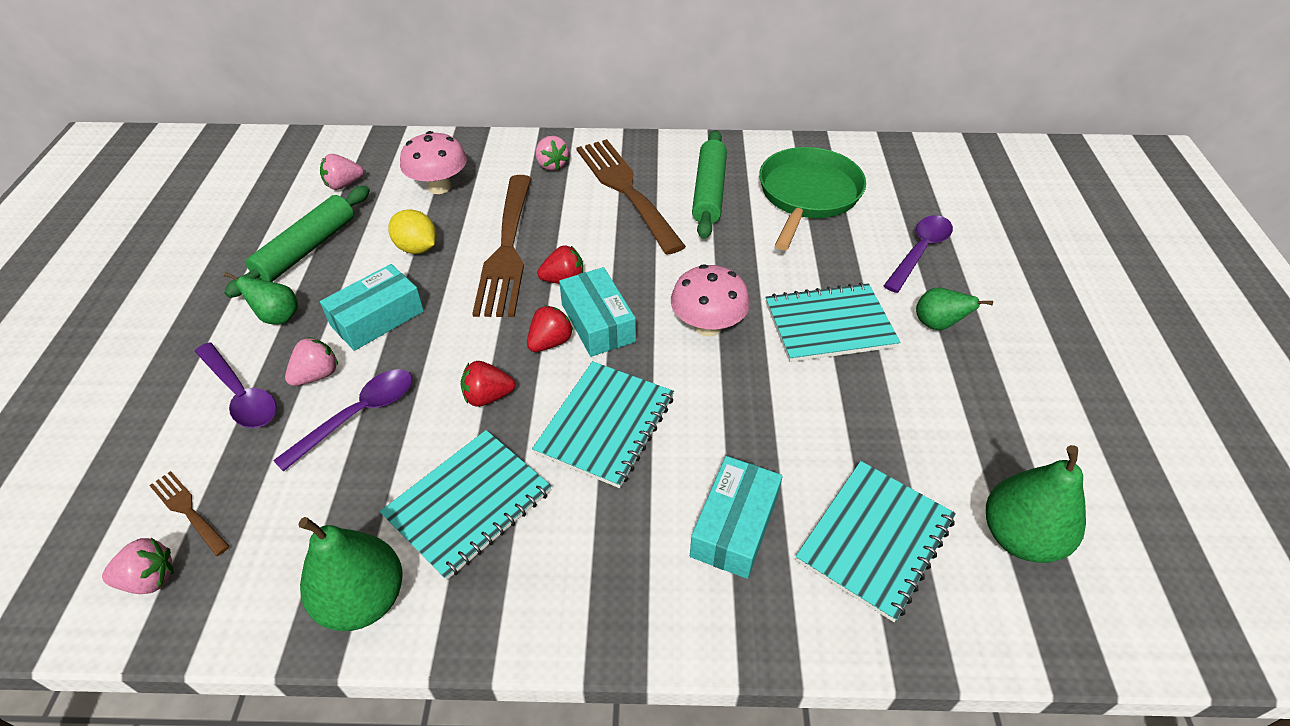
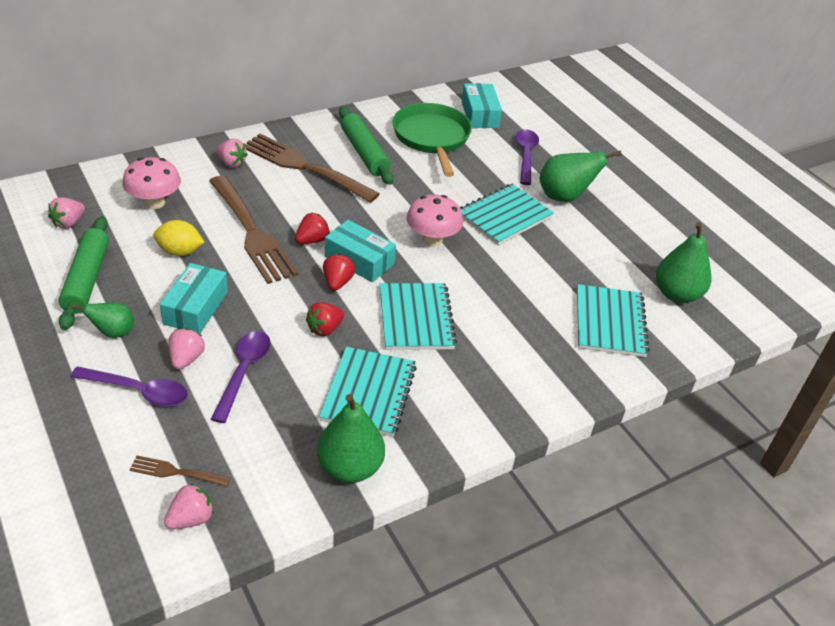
camera: 35 degrees left, 5 degrees down
(734, 526) = (533, 344): turquoise box -> turquoise box (480, 114)
(937, 324) = (564, 197): green pear -> green pear, size x1.67

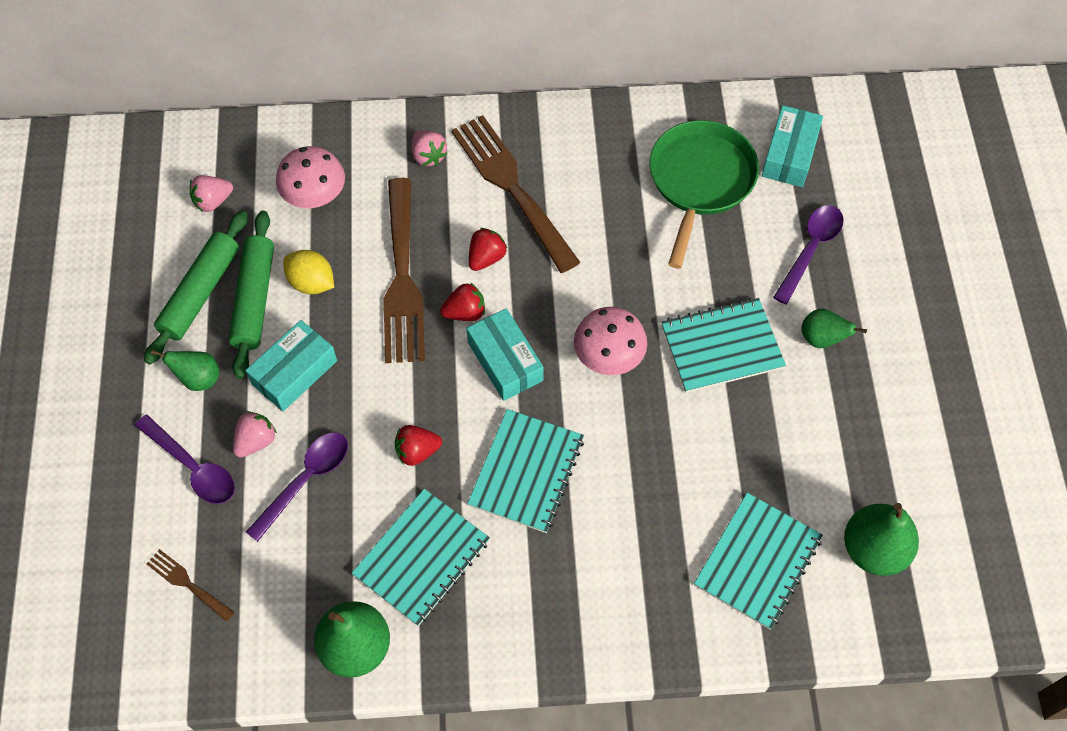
camera: 30 degrees right, 20 degrees up
(191, 519) = (179, 645): pink strawberry -> none
(337, 282) = (463, 387): red strawberry -> red strawberry (486, 258)
(364, 153) = (598, 183): green rolling pin -> green rolling pin (254, 299)
(564, 197) = (821, 339): green pear -> green pear, size x0.60

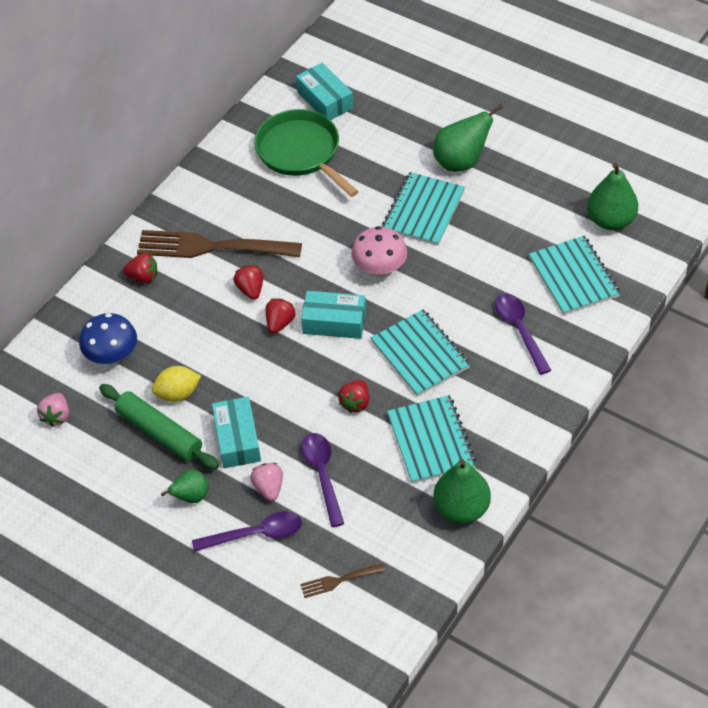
camera: 50 degrees left, 10 degrees down
(201, 293) = (124, 461): green rolling pin -> none
(315, 197) = (112, 356): pink mushroom -> blue mushroom
(402, 278) = (223, 342): brown fork -> none
(428, 156) = (143, 277): pink strawberry -> red strawberry
(811, 249) = (398, 130): purple spoon -> purple spoon (519, 330)
(821, 339) = (461, 162): green pear -> green pear, size x1.67

